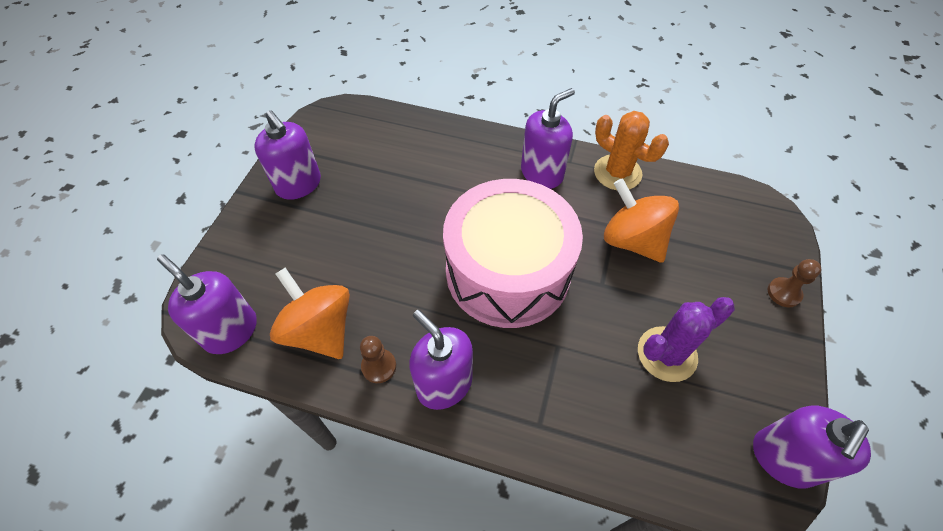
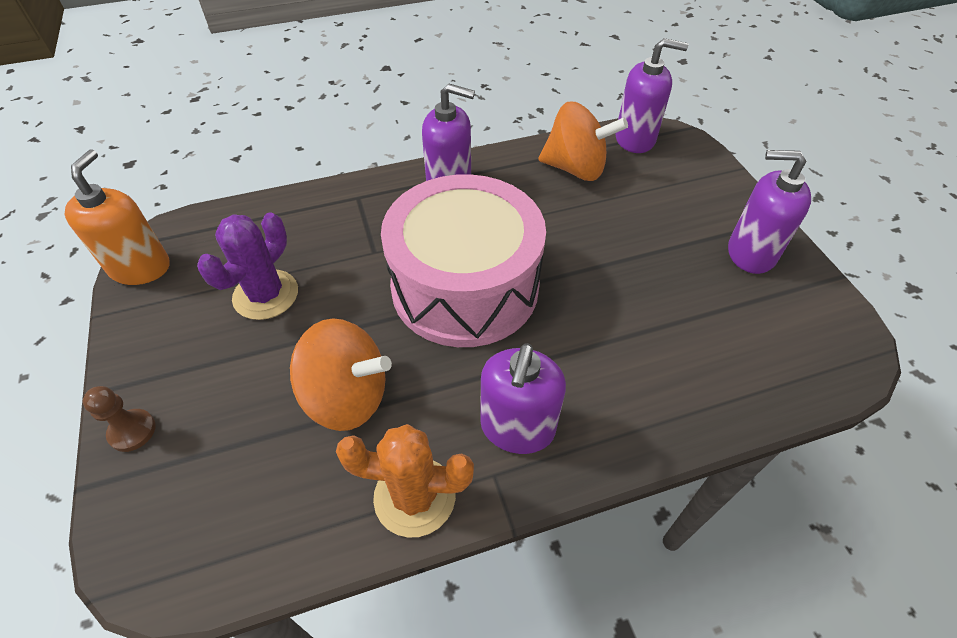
camera: 145 degrees right, 5 degrees down
(379, 366) = (507, 171): brown pawn -> none
(783, 458) = (140, 267): purple soap dispenser -> orange soap dispenser

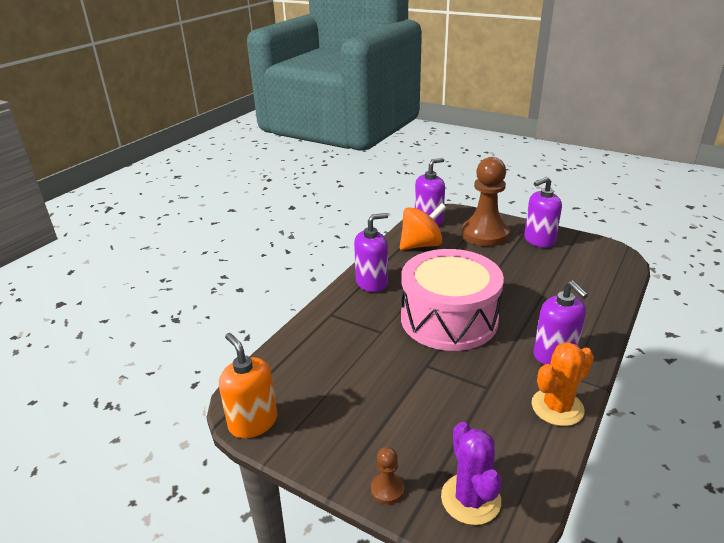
camera: 40 degrees left, 20 degrees down
(266, 295) = (355, 384): purple cactus -> purple cactus (470, 499)
(347, 396) = (469, 395): orange spinning top -> none
(682, 199) = (485, 234): none -> brown pawn

